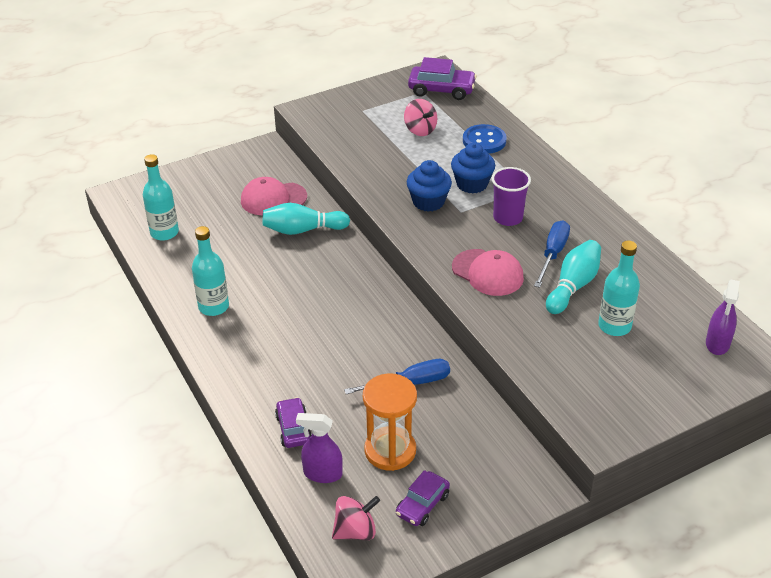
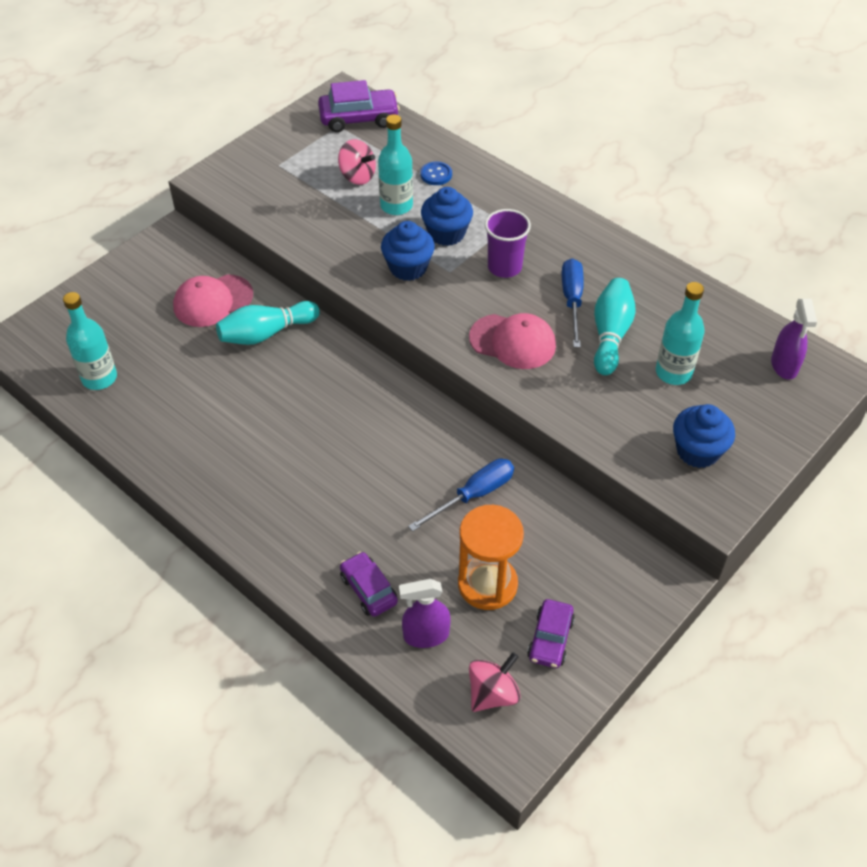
camera: 20 degrees left, 10 degrees up
(213, 307) = (205, 460): turquoise bottle -> turquoise bottle (396, 206)
(484, 141) = (436, 174): blue button -> blue button, size x0.62
(606, 389) = (697, 451): none -> blue cupcake

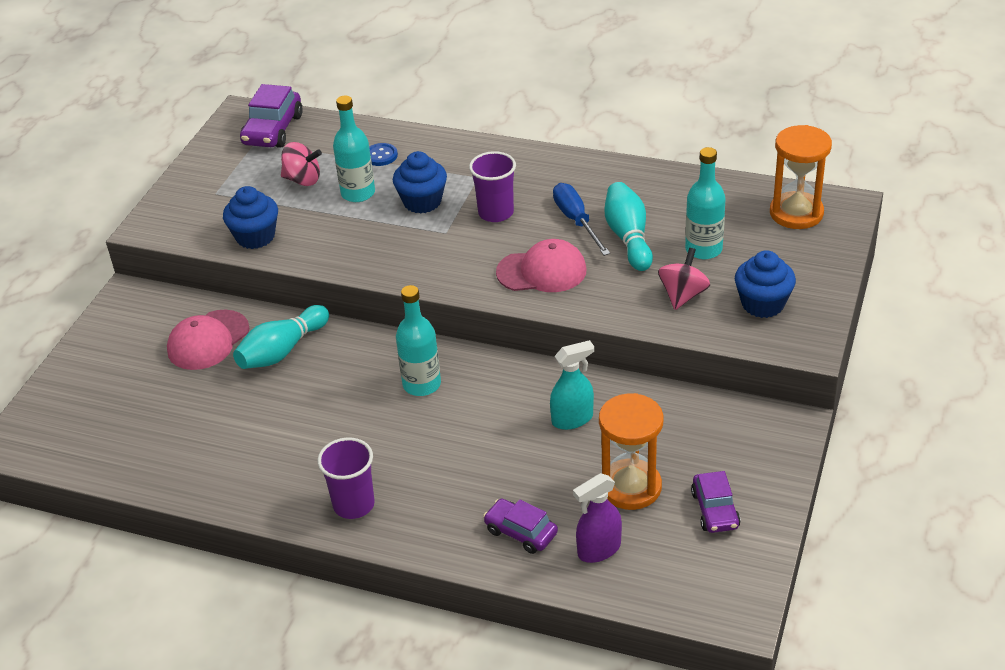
camera: 20 degrees left, 10 degrees down
(99, 378) = (128, 447): turquoise bottle -> turquoise bottle (422, 384)
(245, 505) = (354, 504): none -> purple cup
(359, 118) = (273, 130): purple car -> purple car turned 135 degrees clockwise
(408, 267) = (402, 241): blue cupcake -> blue cupcake (255, 237)
(473, 495) = (572, 419): blue screwdriver -> turquoise spray bottle
(493, 693) = (690, 573): pink spinning top -> pink spinning top (683, 295)
(784, 365) = (796, 213): purple spray bottle -> orange hourglass

